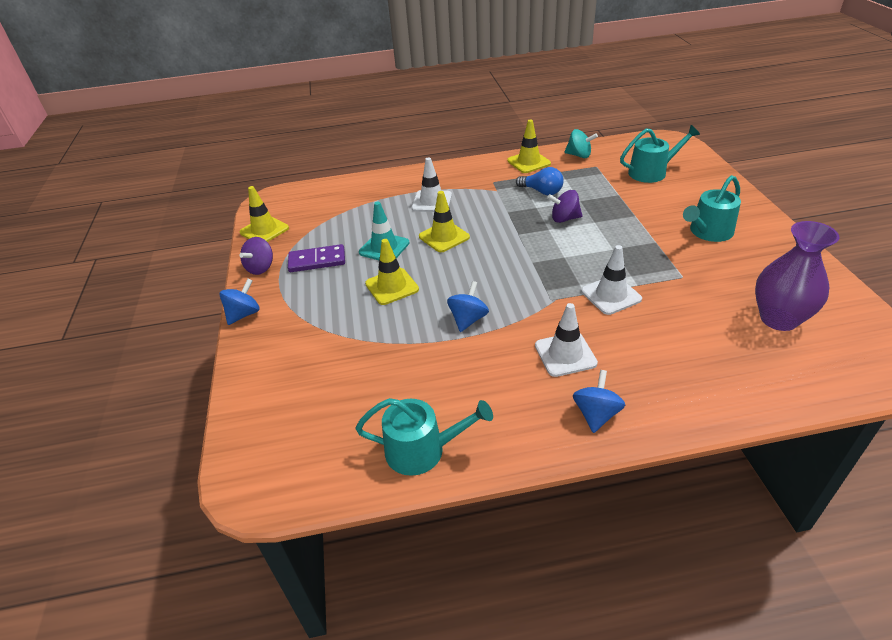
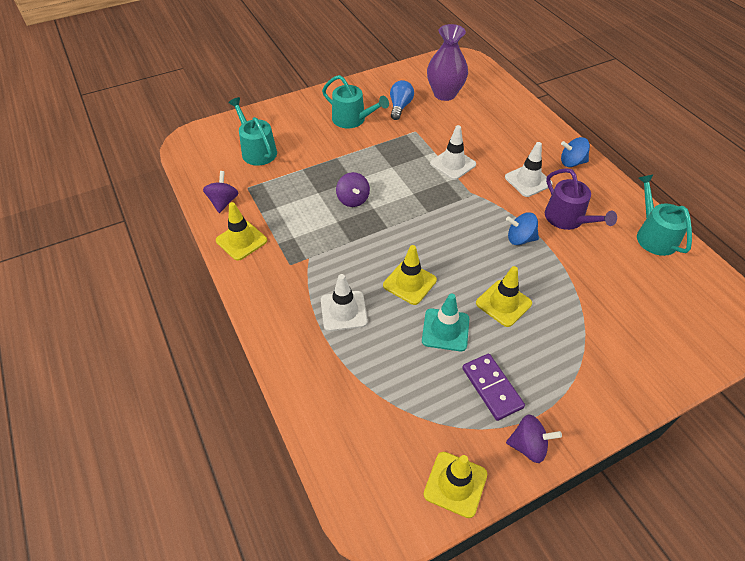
camera: 110 degrees left, 10 degrees up
(244, 314) = (605, 422): blue spinning top -> none
(484, 370) = (568, 219): none -> purple watering can
(541, 191) = (305, 221): blue light bulb -> blue light bulb (400, 107)
(579, 155) = (223, 202): turquoise spinning top -> purple spinning top

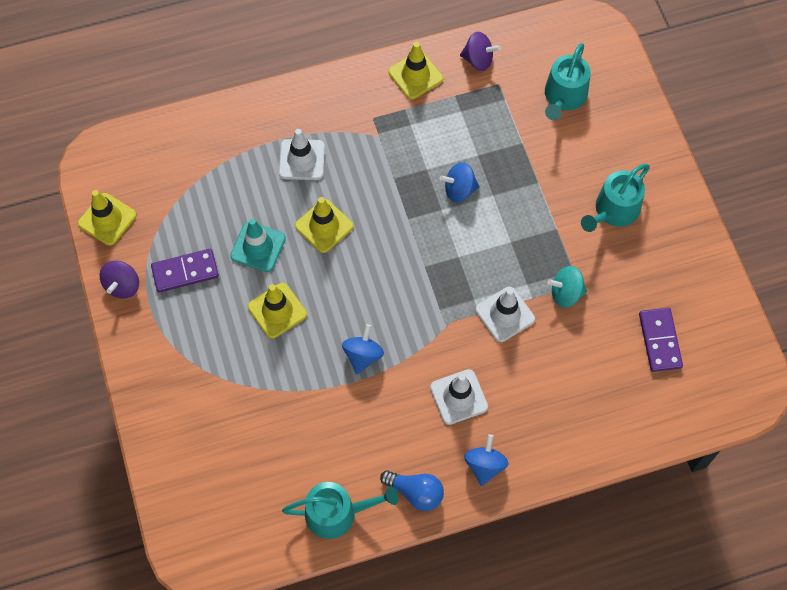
camera: 100 degrees right, 15 degrees up
(257, 150) = (564, 97): turquoise watering can -> turquoise watering can turned 135 degrees clockwise
(353, 200) = (459, 190): purple spinning top -> blue spinning top
(400, 107) = (635, 274): blue light bulb -> blue light bulb (415, 492)
(425, 136) = (565, 293): none -> turquoise spinning top
(444, 94) = (660, 341): purple vase -> purple domino
(568, 219) = (384, 421): purple watering can -> none

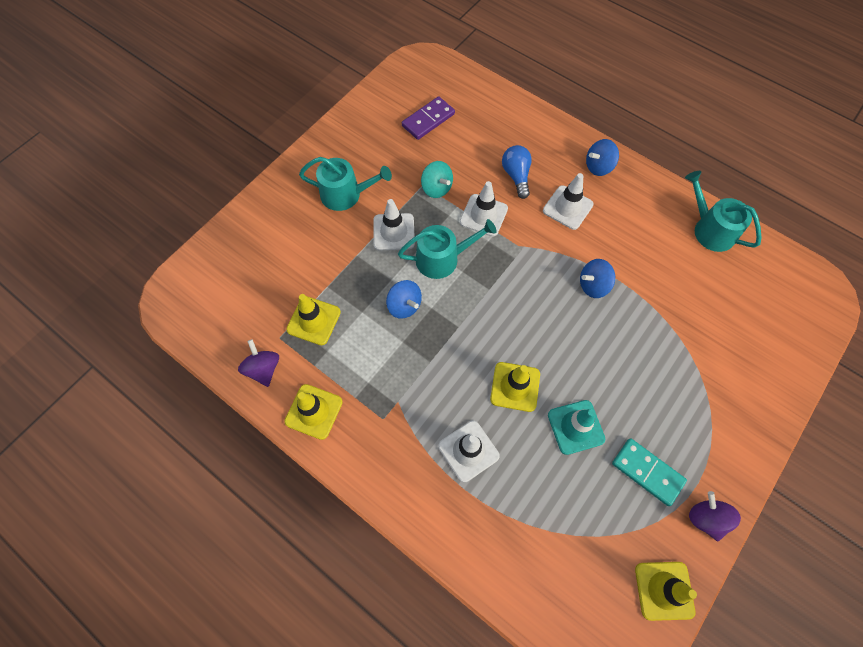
camera: 125 degrees left, 0 degrees up
(122, 286) = (705, 518): purple spinning top -> purple spinning top turned 90 degrees counterclockwise
(185, 272) = (647, 472): purple domino -> turquoise domino
(277, 310) = (613, 371): yellow traffic cone -> yellow traffic cone (314, 321)
(415, 492) = (652, 193): blue light bulb -> blue light bulb (516, 176)
(541, 226) = (394, 232): none -> white traffic cone
(564, 97) = (261, 281): turquoise watering can -> turquoise watering can (442, 258)

